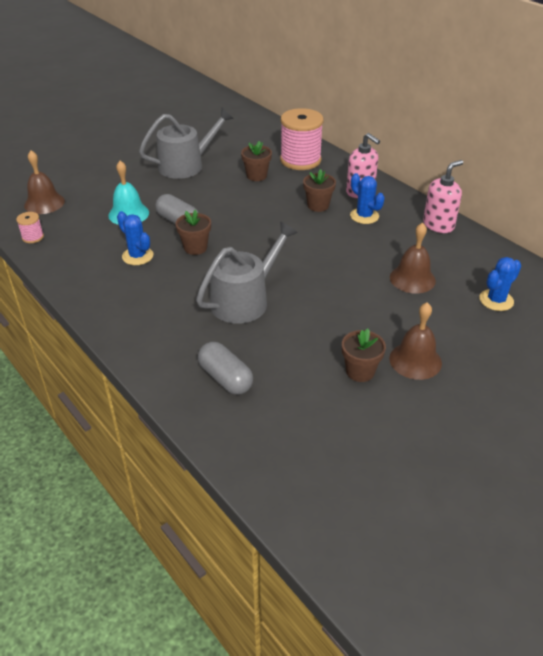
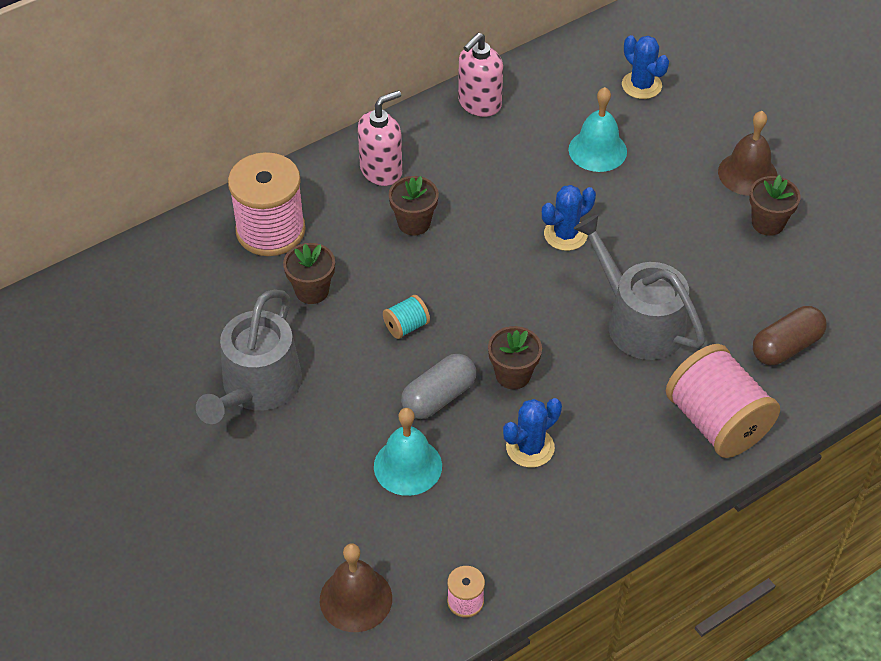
camera: 85 degrees left, 10 degrees up
(152, 338) = (717, 422): none -> pink spool
(186, 165) = (257, 387): grey watering can -> grey watering can turned 135 degrees counterclockwise
(225, 378) = (786, 347): grey capsule -> brown capsule
(232, 208) = (406, 326): none -> turquoise spool
(364, 216) = (448, 175): blue cactus -> blue cactus (565, 234)
(412, 279) = (597, 150): brown bell -> turquoise bell
(438, 225) = (479, 104): pink soap dispenser -> pink soap dispenser turned 105 degrees counterclockwise

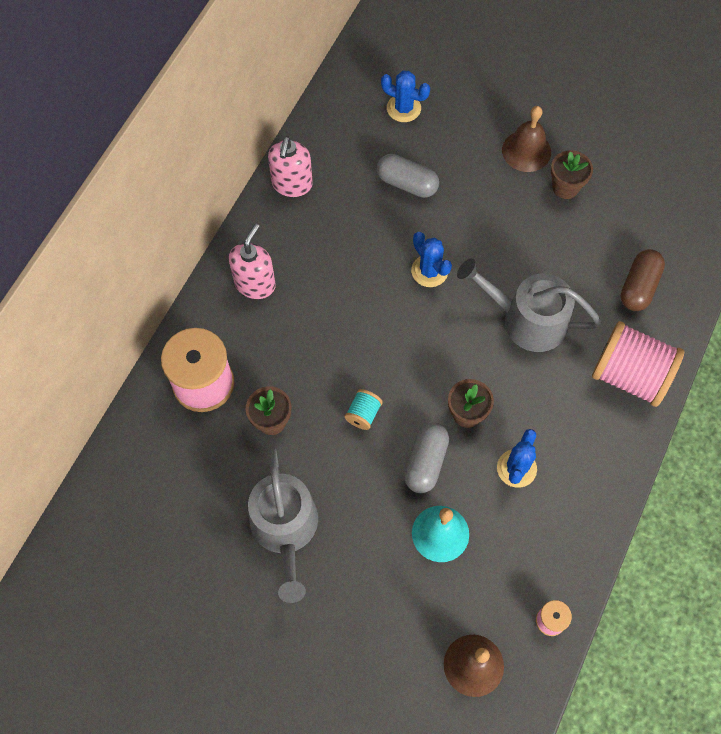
camera: 30 degrees left, 15 degrees up
(414, 223) = (310, 319): brown flower pot -> none
(565, 234) = (429, 271): blue cactus -> blue cactus turned 60 degrees counterclockwise
(597, 150) = (407, 183): turquoise bell -> grey capsule

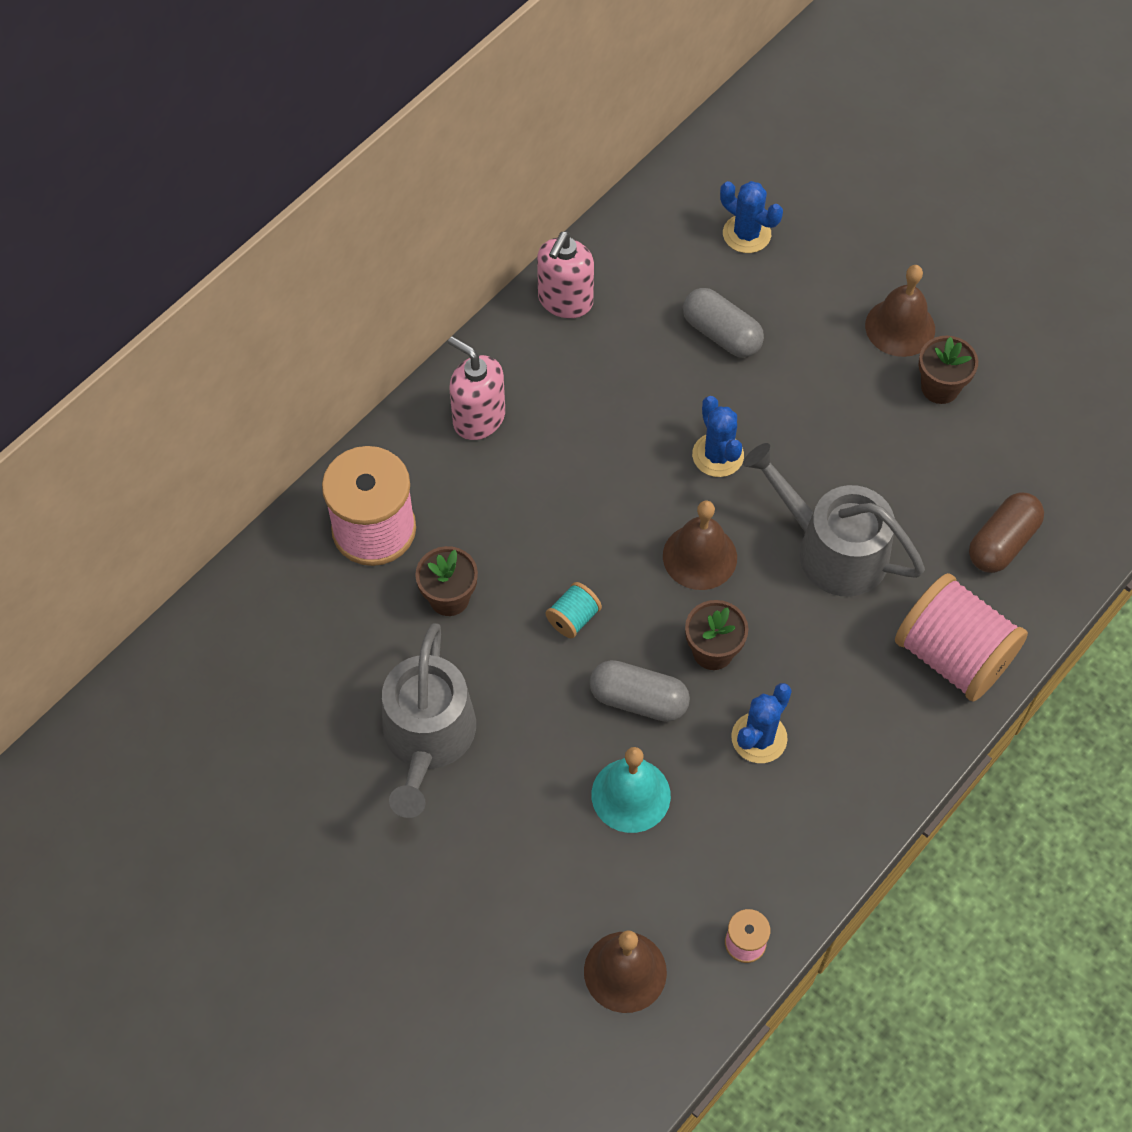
camera: 15 degrees right, 5 degrees down
(255, 284) = (478, 418): pink soap dispenser -> pink soap dispenser turned 90 degrees counterclockwise
(426, 462) = (638, 700): grey capsule -> grey capsule turned 75 degrees clockwise
(438, 347) = (699, 556): none -> brown bell

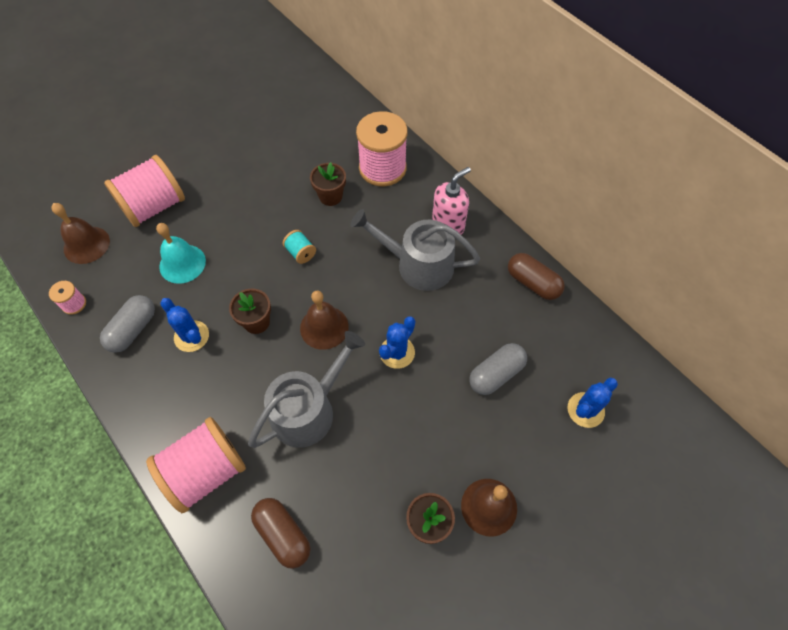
camera: 100 degrees right, 0 degrees up
(427, 738) = (250, 177): grey watering can -> grey watering can (418, 265)
(521, 883) = (154, 207): none -> pink spool
(565, 301) = (532, 283): pink soap dispenser -> brown capsule
(638, 700) = (238, 277): grey capsule -> grey capsule (133, 329)
(718, 455) = (397, 352): blue cactus -> blue cactus turned 45 degrees counterclockwise

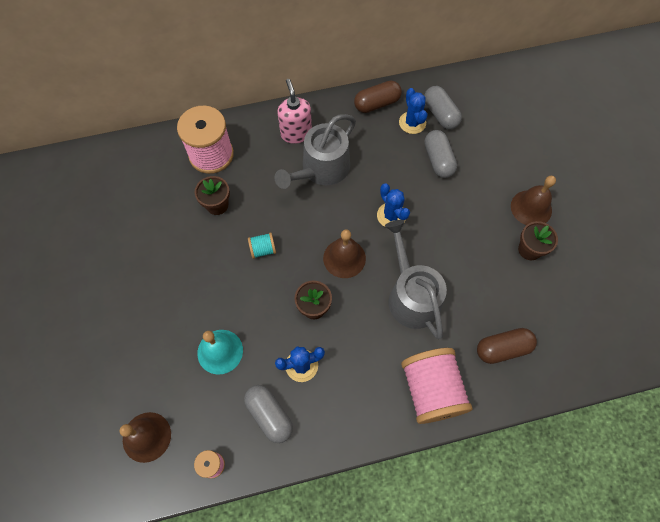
camera: 65 degrees left, 5 degrees up
(154, 207) = (138, 359): pink spool -> none
(560, 353) = (440, 114): none -> grey capsule
(585, 410) = (487, 121): blue cactus -> blue cactus (412, 123)

